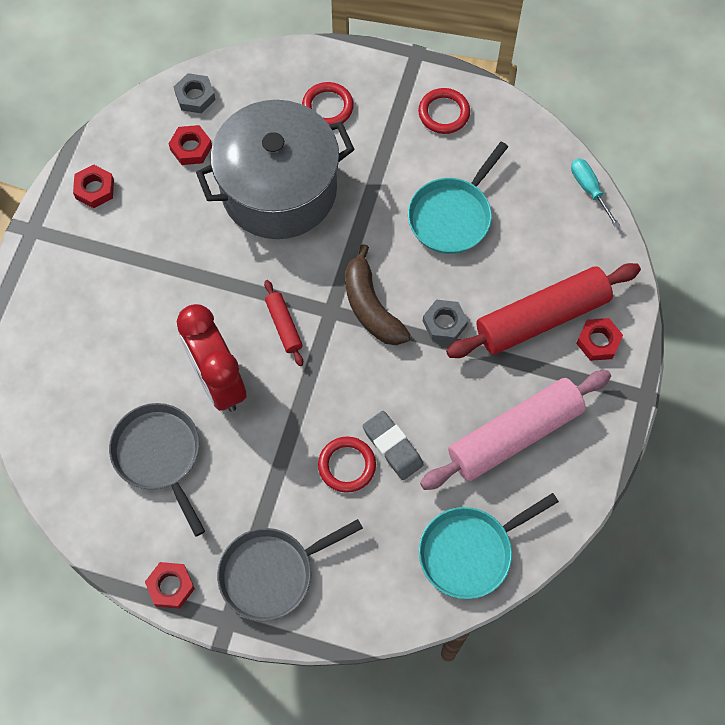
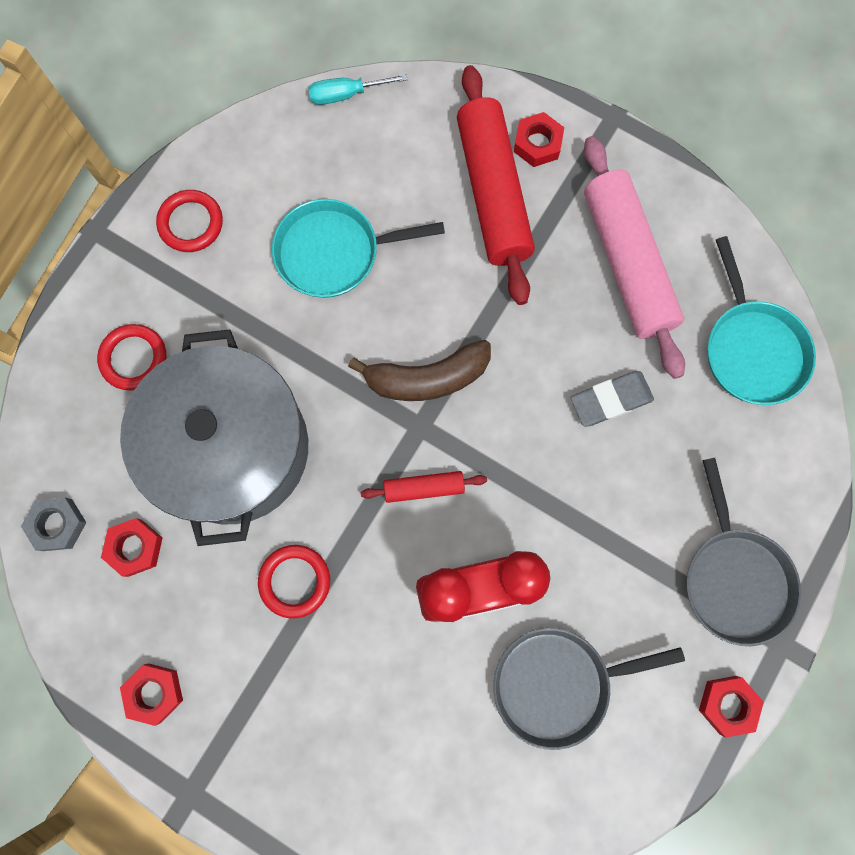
camera: 75 degrees left, 10 degrees up
(347, 465) = (621, 458): red ring -> red ring (295, 581)
(444, 323) = (471, 300): grey nut -> none
(452, 216) = (334, 252): turquoise pan -> turquoise pan turned 120 degrees clockwise

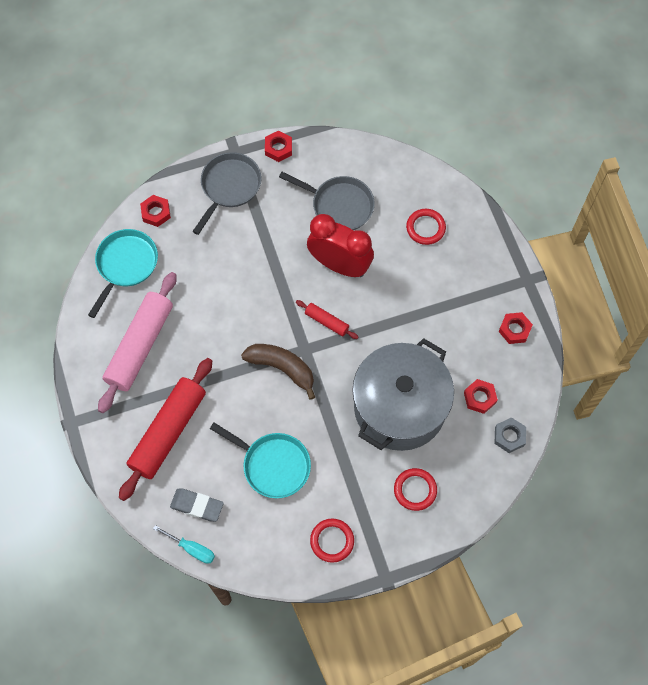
camera: 140 degrees left, 10 degrees down
(295, 581) = (417, 327): red ring -> red ring (425, 228)
(537, 143) = (122, 439): red nut -> red nut (156, 213)
(610, 400) = (209, 293): grey eraser -> grey eraser (197, 506)

